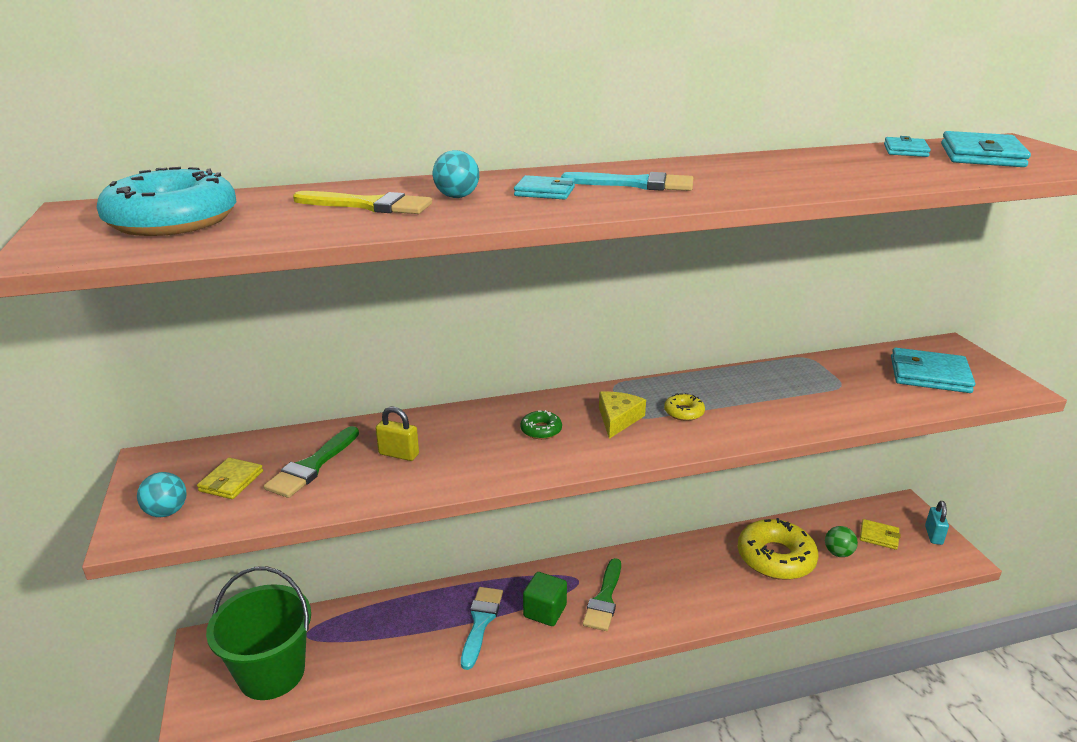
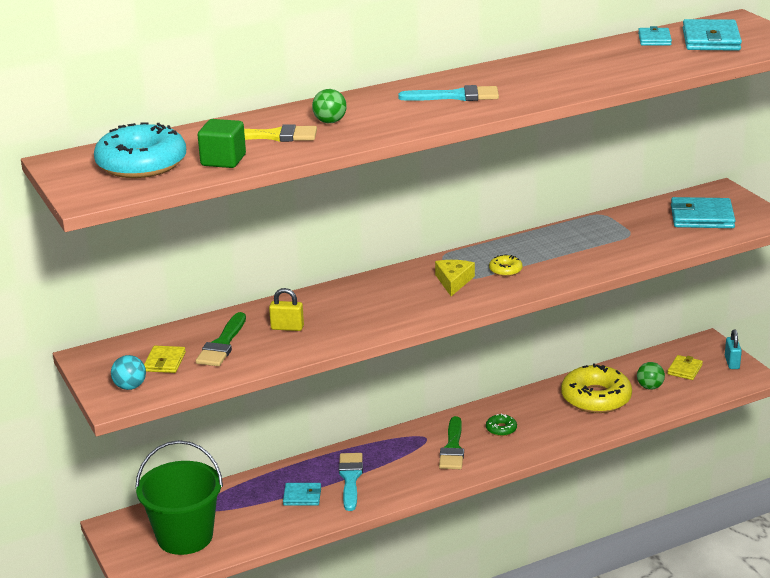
camera: 10 degrees left, 0 degrees up
(457, 197) = (330, 122): turquoise ball -> green ball
(541, 430) = (394, 297): green donut -> green donut (501, 429)
(544, 192) = (391, 110): turquoise wallet -> turquoise wallet (302, 496)
(545, 611) = (403, 463): green cube -> green cube (223, 160)
(879, 536) = (684, 369): yellow wallet -> yellow wallet turned 75 degrees counterclockwise

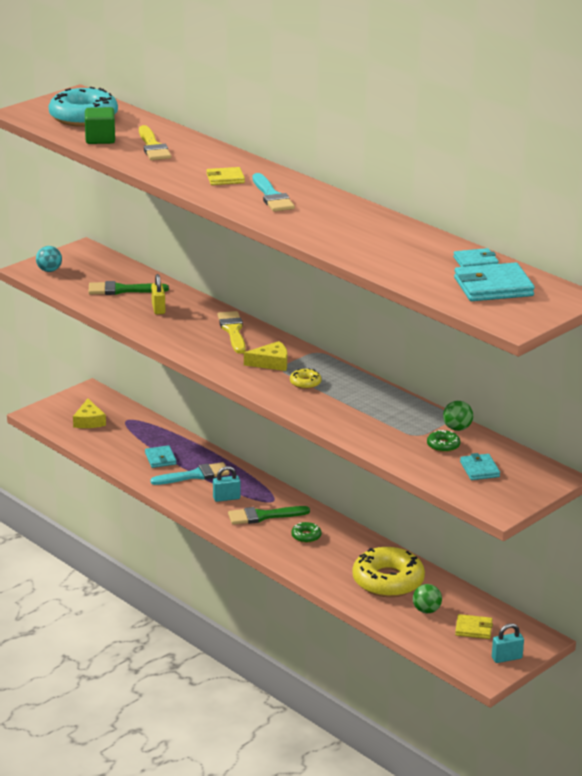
camera: 70 degrees right, 0 degrees up
(165, 362) = (88, 275): yellow wallet -> yellow wallet (225, 179)
(185, 536) = (89, 421): green bucket -> yellow cheese
(330, 122) = (191, 161): green ball -> green ball (457, 428)
(369, 292) = (233, 331): none -> yellow brush
(407, 465) = (226, 498): none -> turquoise padlock
(654, 225) = (443, 445): none -> green donut
(702, 217) = (479, 469): turquoise wallet -> turquoise wallet, size x0.57

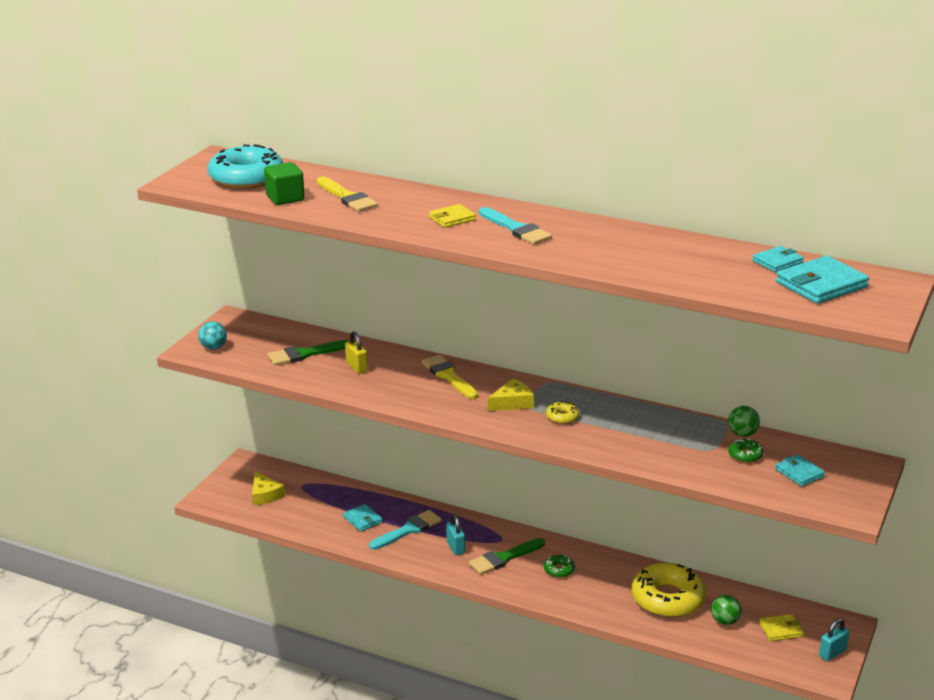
camera: 20 degrees left, 0 degrees up
(226, 498) = (455, 547): turquoise padlock -> turquoise padlock turned 75 degrees counterclockwise

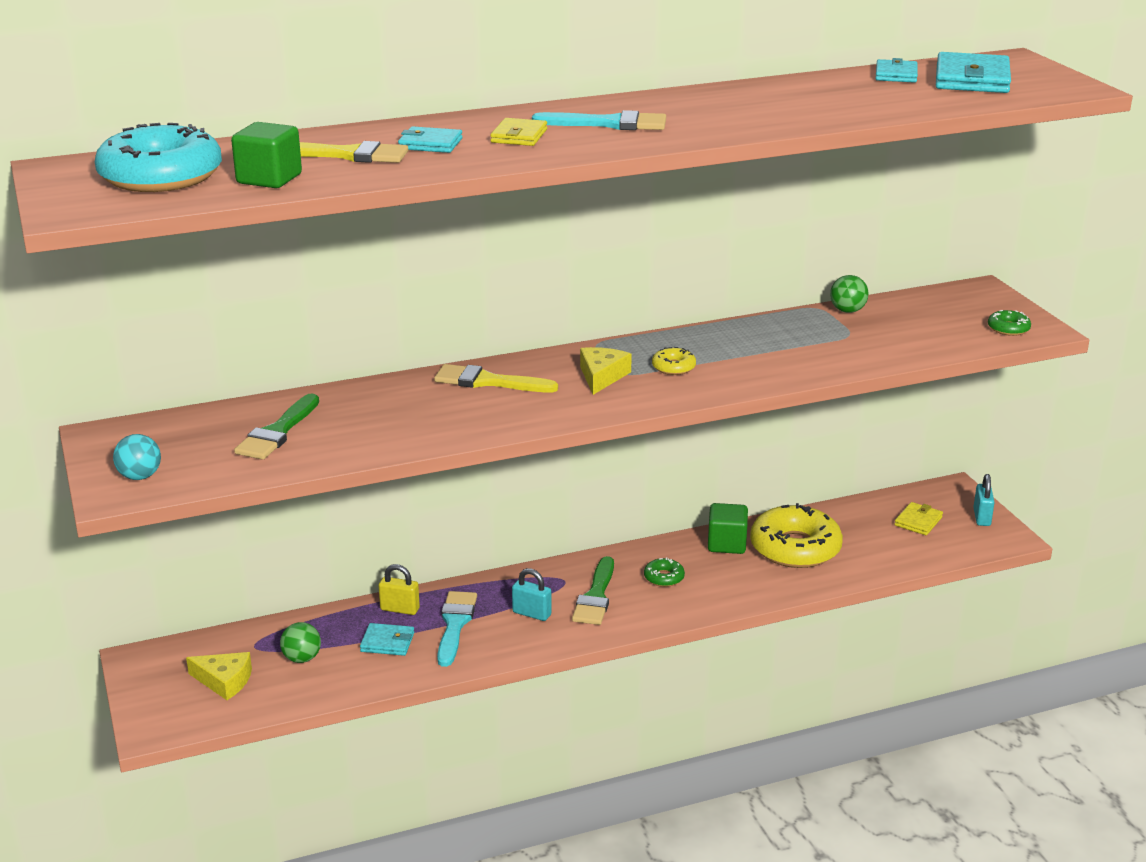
camera: 45 degrees left, 0 degrees up
(356, 367) = (368, 418): yellow padlock -> yellow padlock (400, 609)
(629, 572) = (726, 544): none -> green cube
(725, 621) = (868, 540): green ball -> green ball (302, 658)
(745, 455) = (883, 326): green donut -> green donut (1008, 328)
(799, 473) = (949, 320): turquoise wallet -> turquoise wallet (430, 144)

